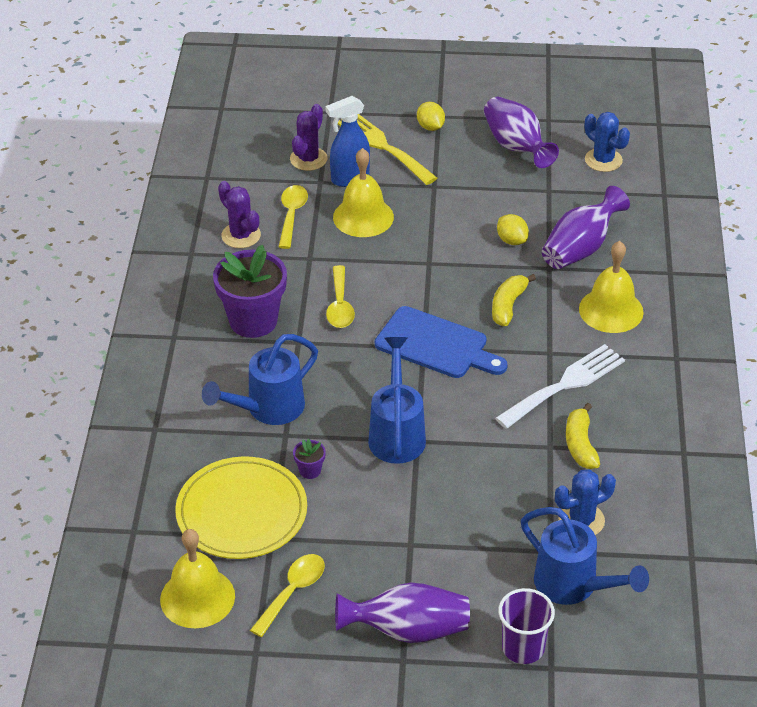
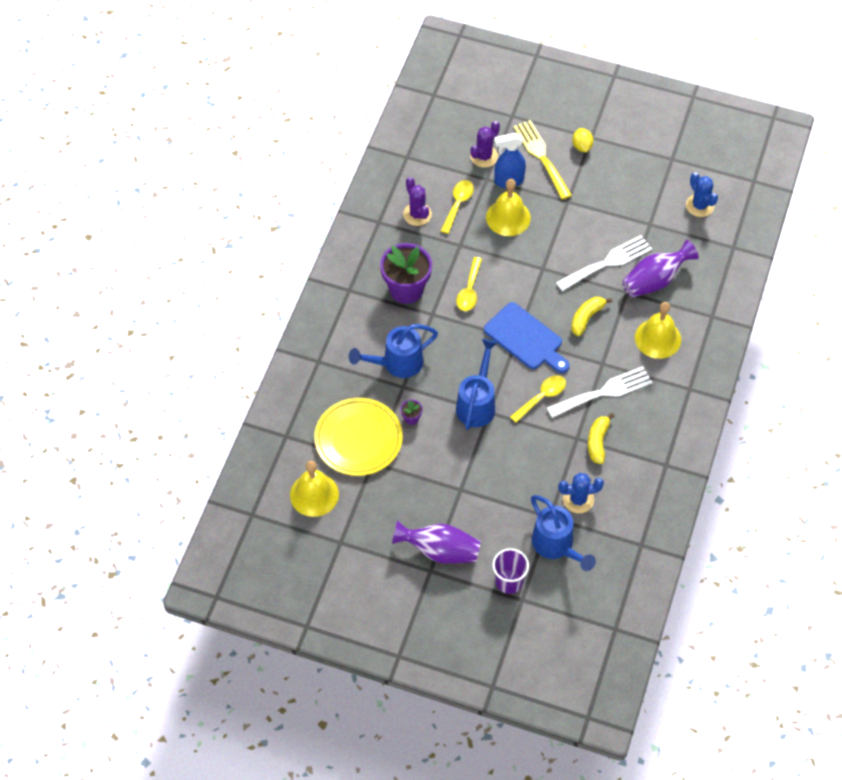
camera: 15 degrees right, 15 degrees up
(292, 592) = (375, 505): yellow spoon -> yellow spoon (542, 397)
(512, 240) = (608, 262): yellow lemon -> white fork
(516, 147) = (639, 179): purple vase -> none

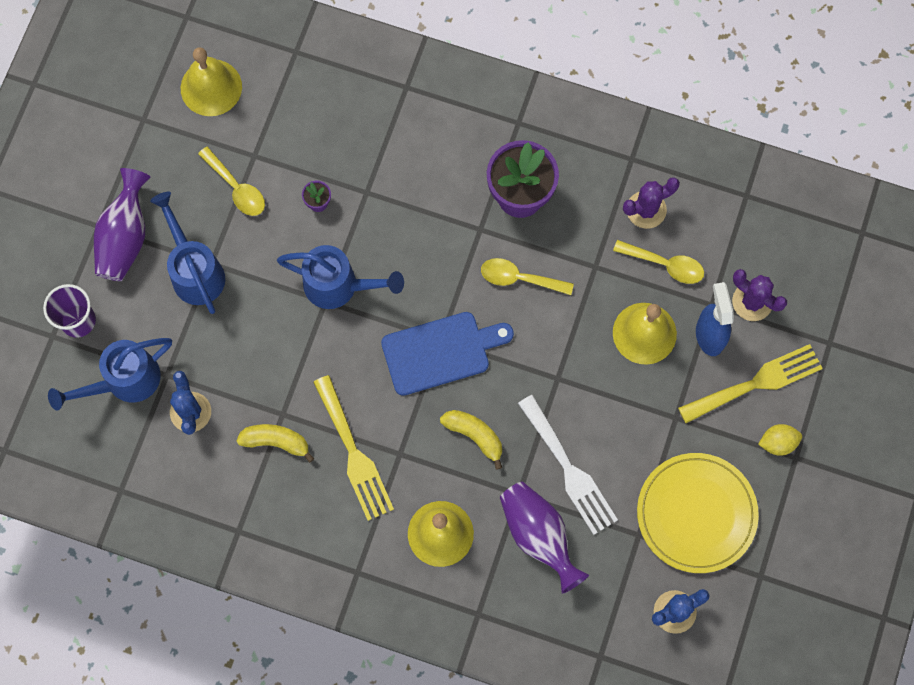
camera: 90 degrees right, 15 degrees up
(358, 439) = (289, 138): yellow plate -> yellow plate (696, 513)
(397, 363) = (402, 185): blue watering can -> blue watering can (195, 271)
(526, 338) = (440, 352): blue cutting board -> blue cutting board turned 150 degrees counterclockwise
(542, 397) = (347, 370): yellow spoon -> yellow spoon (236, 188)
(604, 392) = (354, 454): white fork -> yellow fork

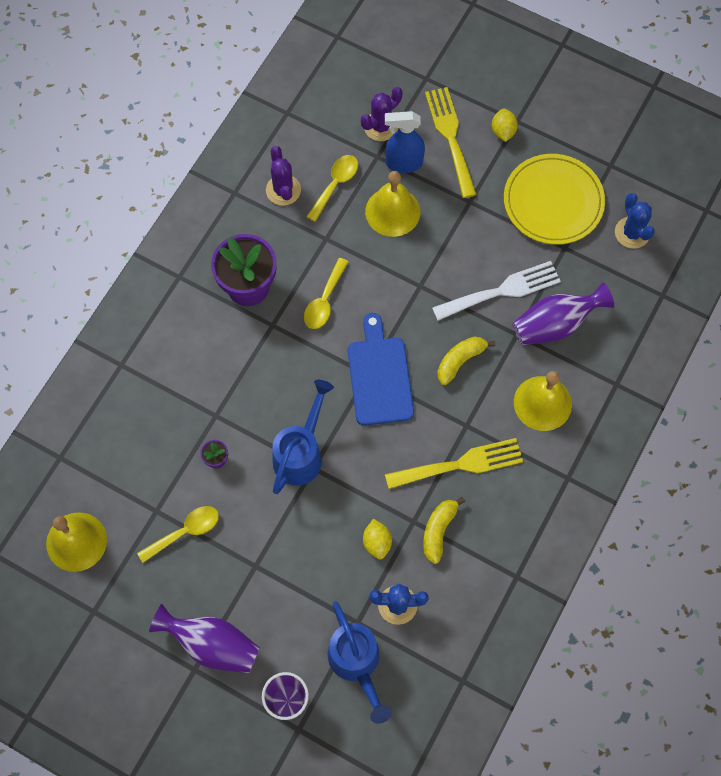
camera: 80 degrees left, 5 degrees down
(195, 271) = (260, 582): blue watering can -> none
(254, 380) = (377, 542): none -> yellow lemon

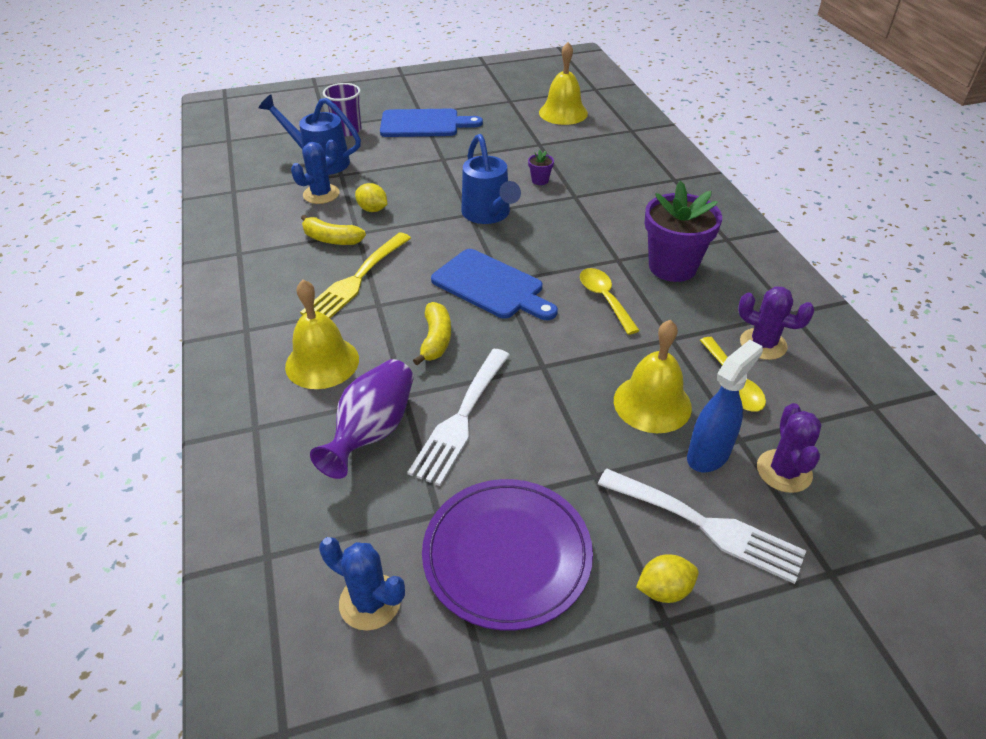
camera: 135 degrees right, 25 degrees down
(185, 532) = (508, 147): yellow spoon -> none
(212, 644) = (424, 124): purple vase -> blue cutting board
(438, 530) = (331, 239): yellow banana -> yellow banana turned 135 degrees clockwise
(450, 137) = (707, 526): yellow fork -> white fork
(503, 131) = (664, 590): yellow lemon -> yellow lemon turned 60 degrees counterclockwise
(553, 201) = (507, 555): yellow plate -> purple plate

